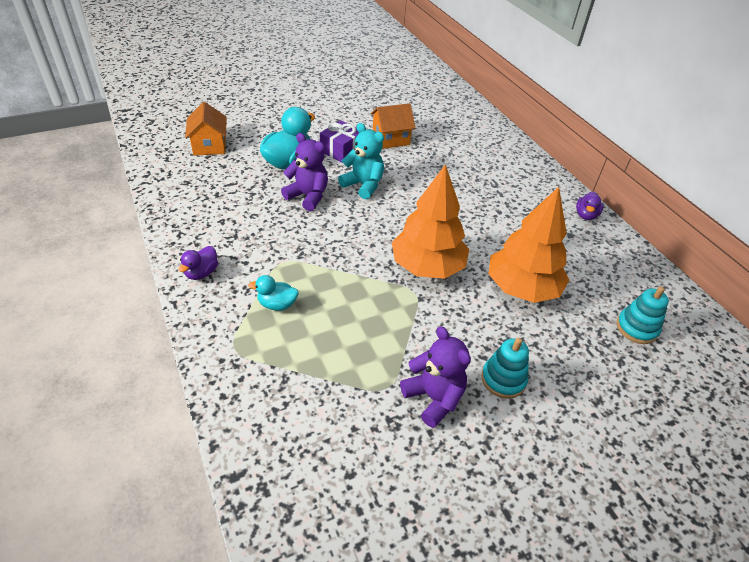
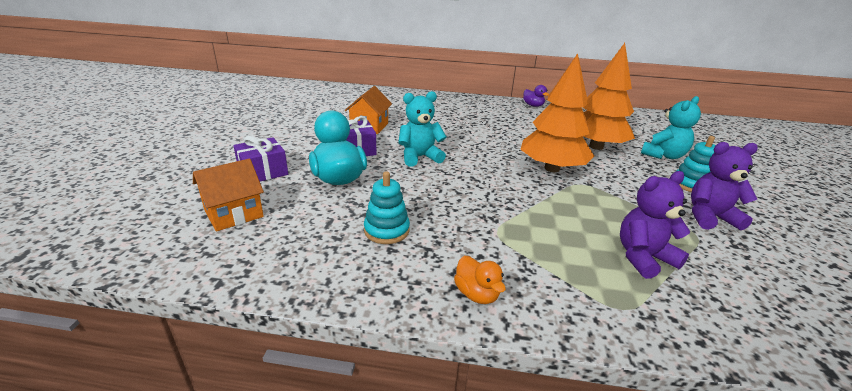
camera: 55 degrees left, 15 degrees down
(202, 273) = (476, 294): purple duck -> orange duck
(209, 146) = (234, 213): orange house -> orange house turned 60 degrees counterclockwise
(266, 130) = (263, 171): none -> purple gift
(277, 304) = (562, 256): turquoise duck -> none
(308, 196) = (406, 186): purple teddy bear -> purple teddy bear (643, 258)
(564, 349) = (663, 155): none -> turquoise teddy bear
(636, 328) = (649, 131): turquoise stacking toy -> turquoise stacking toy (386, 230)

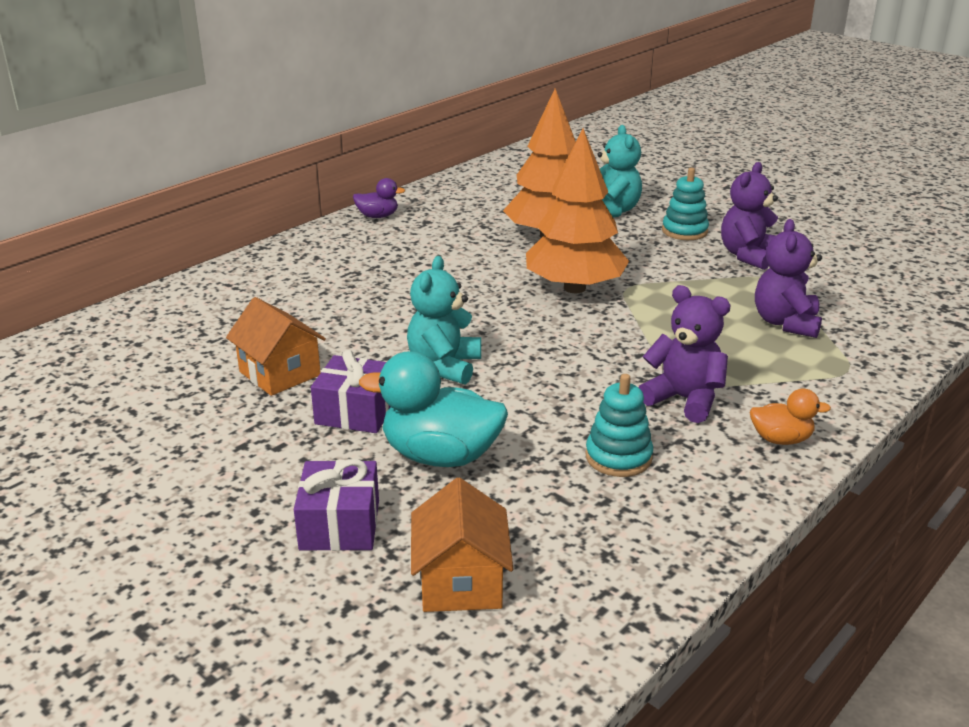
camera: 55 degrees left, 0 degrees up
(478, 238) = (684, 399): none -> purple teddy bear

